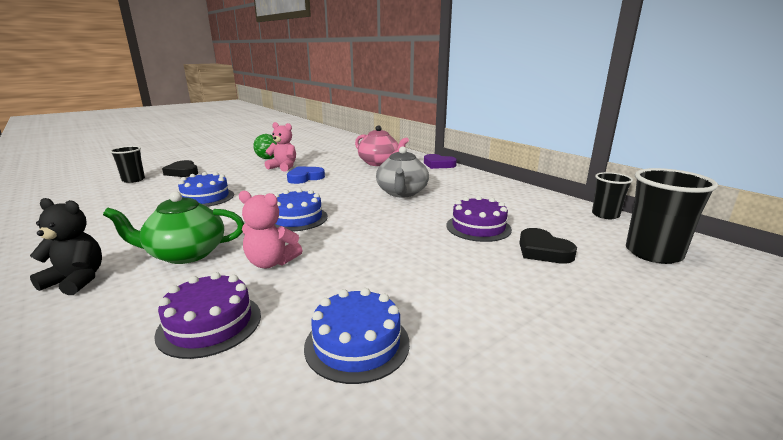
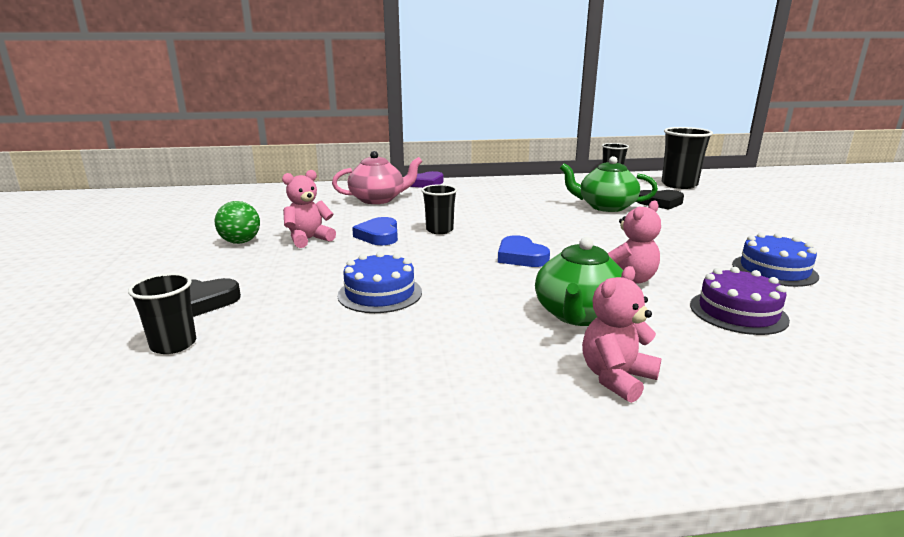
camera: 60 degrees left, 0 degrees up
(76, 280) = (616, 378): black teddy bear -> pink teddy bear
(297, 218) = (521, 257): blue cake -> blue heart
(332, 188) = (439, 230): none -> black cup
(402, 193) = (495, 210): grey teapot -> none
(478, 227) = (605, 207): purple cake -> green teapot

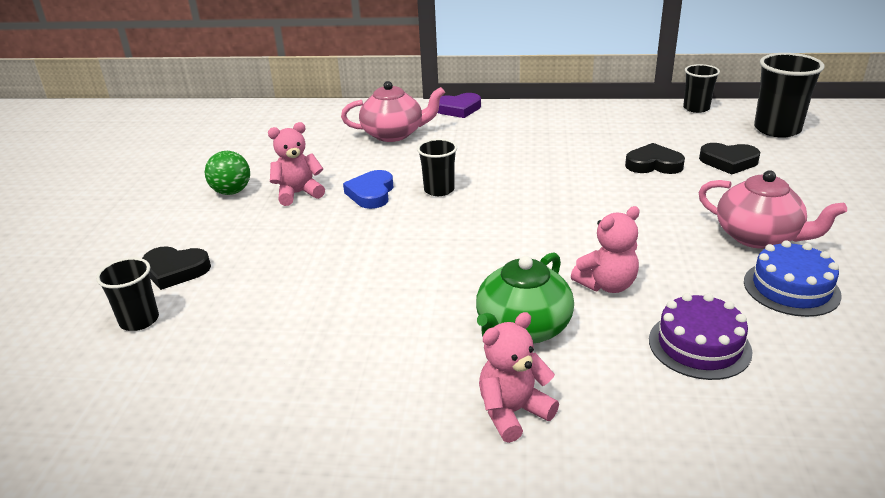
camera: 15 degrees right, 10 degrees up
(380, 293) = (339, 277): blue cake -> none
(521, 257) = (507, 239): blue heart -> none
(605, 207) = (653, 164): green teapot -> black heart
(721, 242) = (758, 237): none -> pink teapot

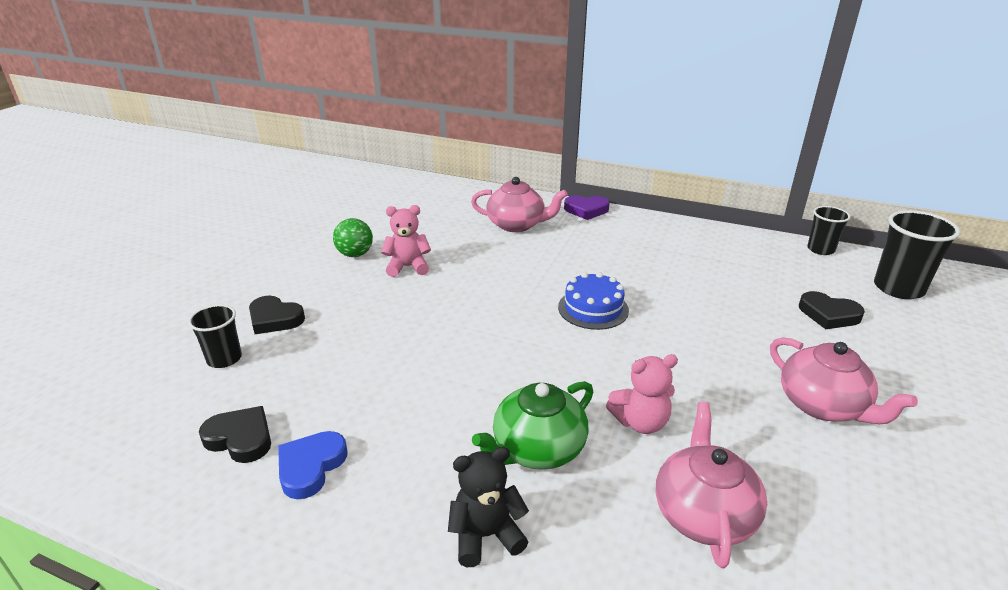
camera: 15 degrees right, 0 degrees up
(371, 193) = (469, 279): blue heart -> blue heart (311, 467)
(439, 190) = (530, 288): black cup -> none
(513, 412) = (486, 535): pink teddy bear -> black teddy bear
(653, 164) = (748, 302): black heart -> black heart (240, 438)
(699, 345) = (703, 513): purple cake -> pink teapot
(791, 288) = (832, 473): blue cake -> blue cake (593, 308)

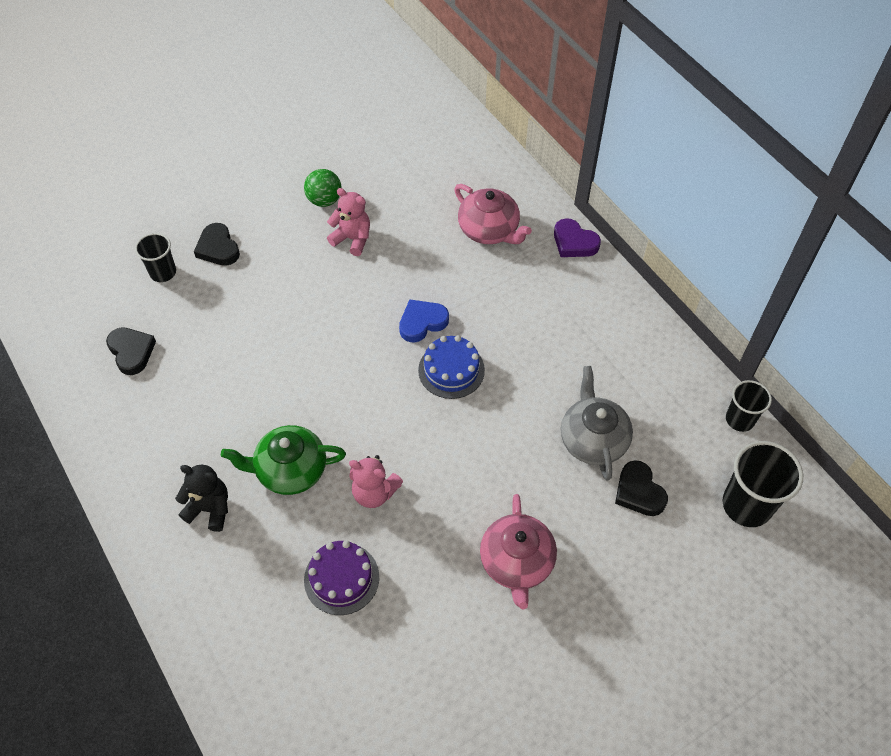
camera: 35 degrees right, 25 degrees up
(311, 467) = (154, 399): blue heart -> blue heart (422, 322)
(703, 513) = (341, 578): pink teapot -> purple cake
(753, 301) = (593, 439): none -> grey teapot

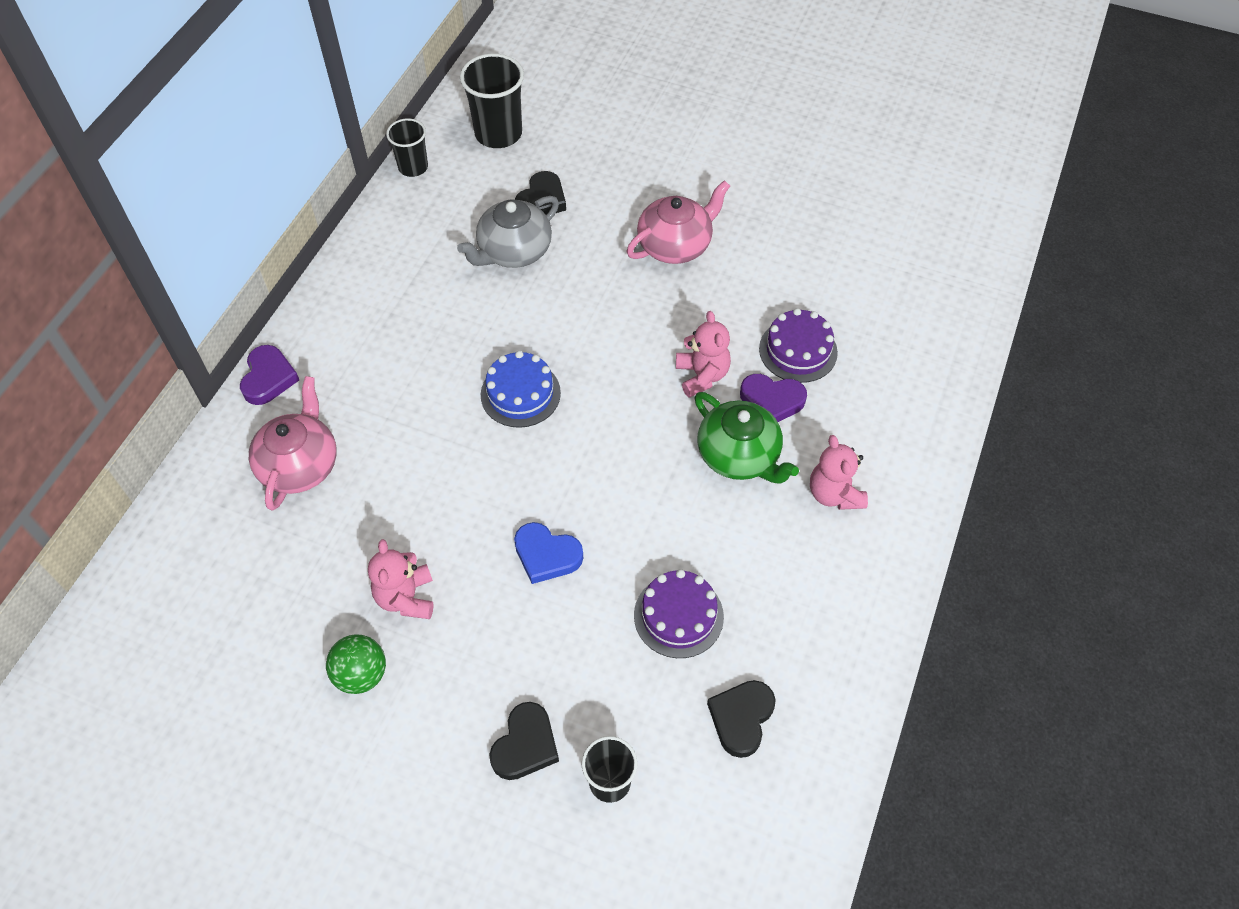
camera: 125 degrees left, 0 degrees up
(210, 509) = (834, 494): black teddy bear -> pink teddy bear
(217, 360) = (678, 616): none -> purple cake
(314, 524) = (771, 401): none -> purple heart
(422, 322) = (479, 453): blue heart -> blue heart (546, 555)

